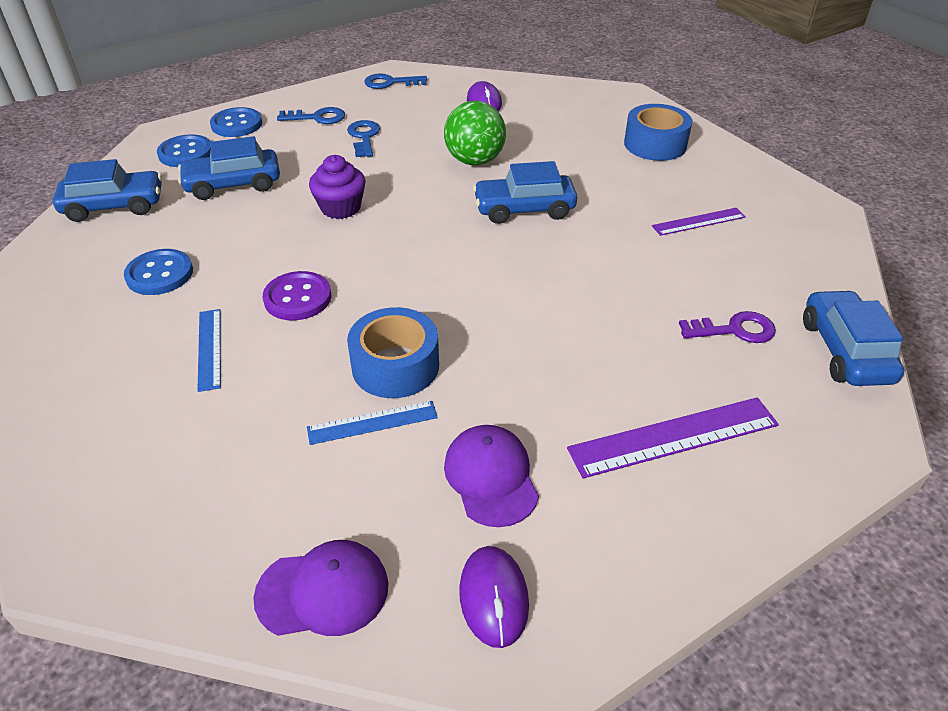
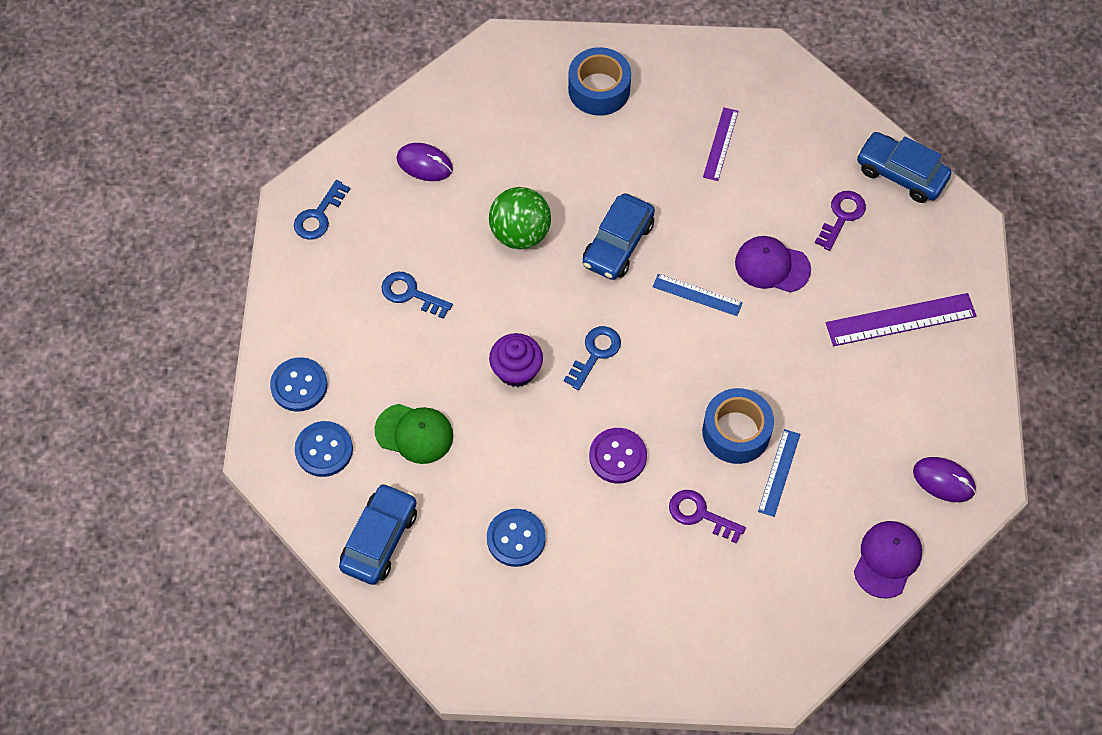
camera: 55 degrees left, 20 degrees up
(209, 348) = (636, 538): blue ruler -> blue ruler (697, 295)
(233, 184) = (414, 433): blue car -> green cap
(270, 383) = (700, 514): none -> purple key
(317, 117) = (341, 313): blue key -> blue key (595, 353)
(491, 477) = (866, 433): purple cap -> purple cap (772, 266)
(673, 436) = (900, 319): purple ruler -> purple ruler turned 60 degrees clockwise

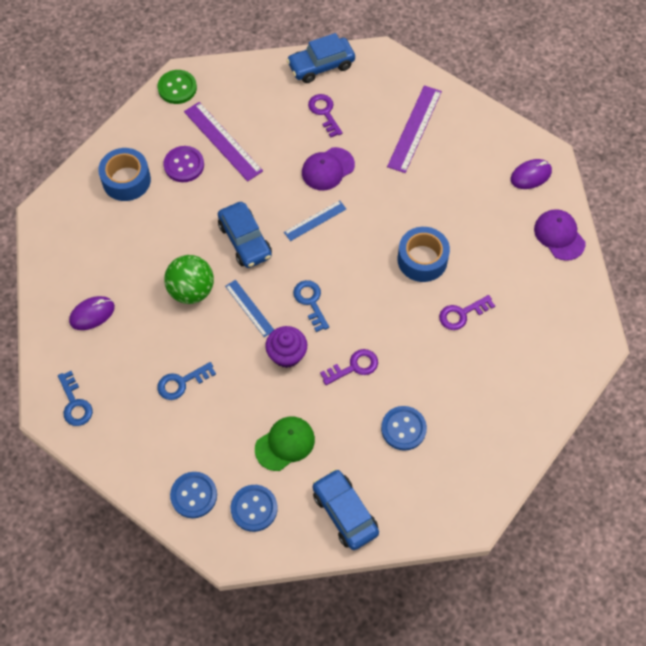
camera: 55 degrees left, 0 degrees up
(551, 444) = (354, 367): none -> purple key
(617, 456) = (390, 334): purple button -> purple button (184, 165)
(720, 144) = (222, 141): purple ruler -> purple ruler, size x1.65
(749, 58) = (177, 88): none -> green button
(779, 472) = (465, 254): blue ruler -> blue ruler (249, 308)

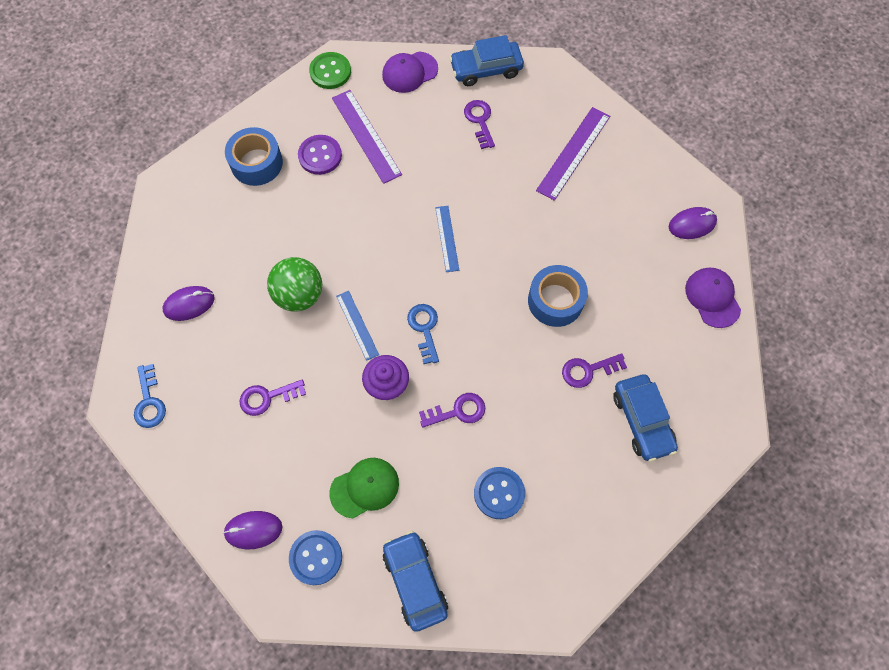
camera: 10 degrees right, 5 degrees up
(182, 382) = (267, 397): blue key -> purple key
(194, 495) = (253, 530): blue button -> purple mouse
(245, 240) = (367, 248): blue car -> blue car (642, 420)
(315, 220) = (447, 238): blue ruler -> blue ruler turned 75 degrees counterclockwise
(327, 169) = (471, 183): purple cap -> purple cap (409, 72)

